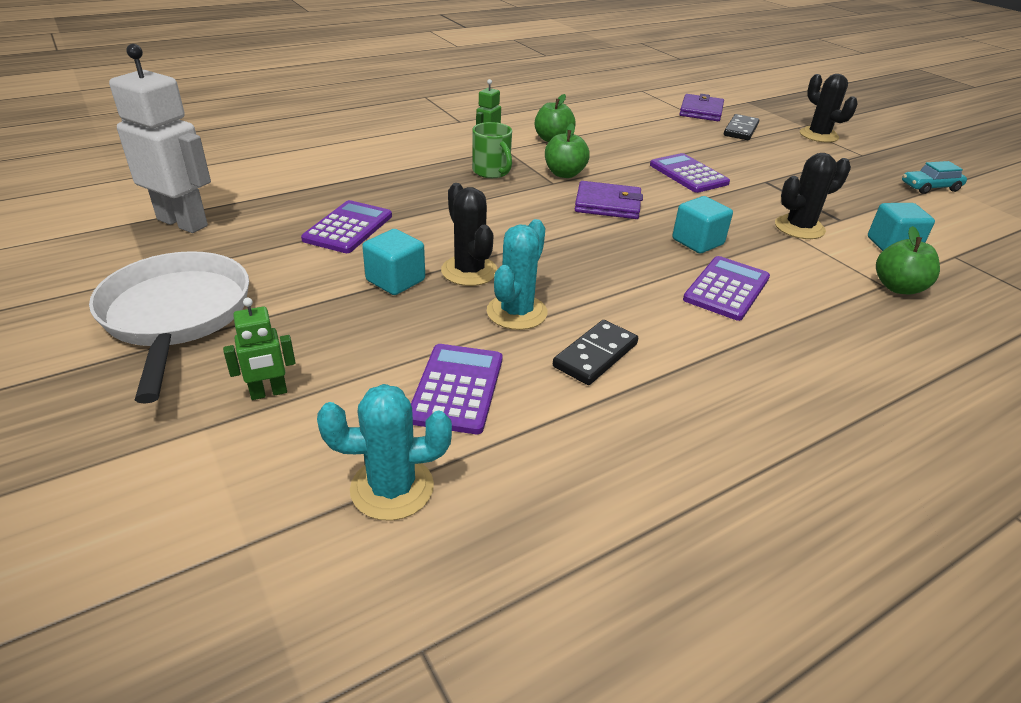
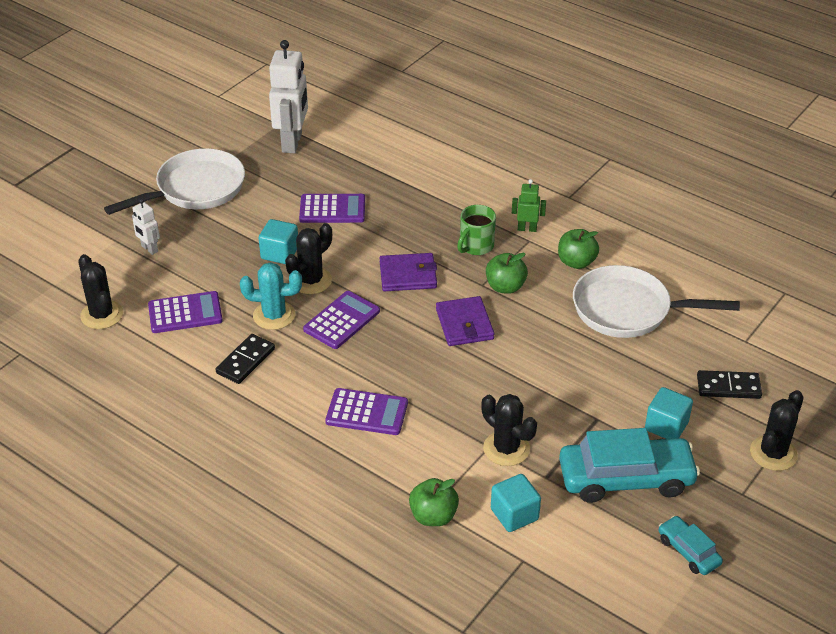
camera: 70 degrees right, 5 degrees up
(269, 393) = (149, 249): green robot -> white robot
(392, 488) = (102, 315): turquoise cactus -> black cactus
(595, 355) = (246, 361): black domino -> black domino turned 75 degrees counterclockwise
(630, 137) = (628, 310): none -> white pan
(688, 174) = (569, 363): purple calculator -> purple calculator (341, 320)
(697, 242) = (433, 387): turquoise cube -> turquoise cube (666, 426)
(701, 111) = (760, 349): purple wallet -> purple wallet (408, 275)
(844, 188) = (626, 478): none -> turquoise car

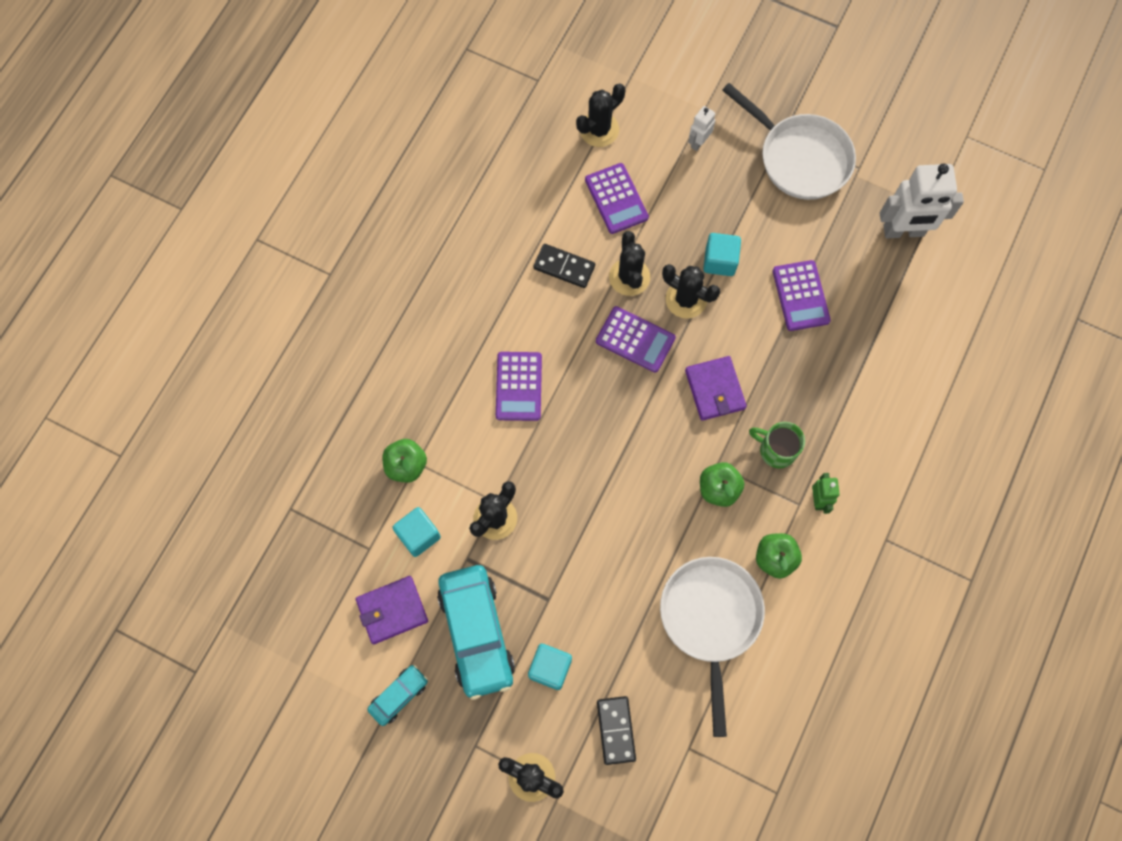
camera: 80 degrees right, 30 degrees up
(274, 315) = (629, 277): turquoise cactus -> black cactus
(464, 324) = (654, 456): purple wallet -> purple wallet (392, 610)

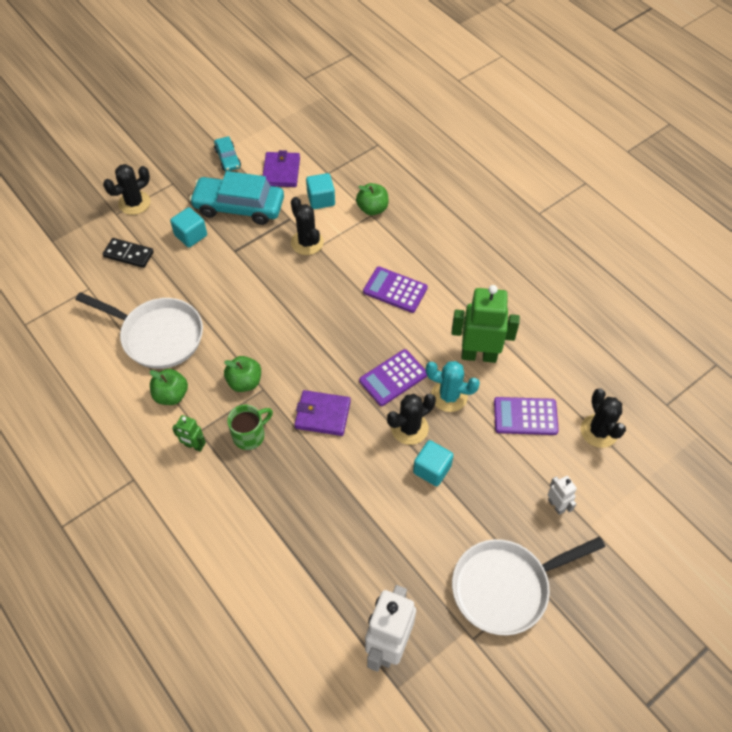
camera: 115 degrees right, 15 degrees down
(564, 267) = (479, 355): black domino -> green robot
(629, 277) = (449, 396): black cactus -> turquoise cactus
(800, 296) = (369, 519): purple calculator -> none

